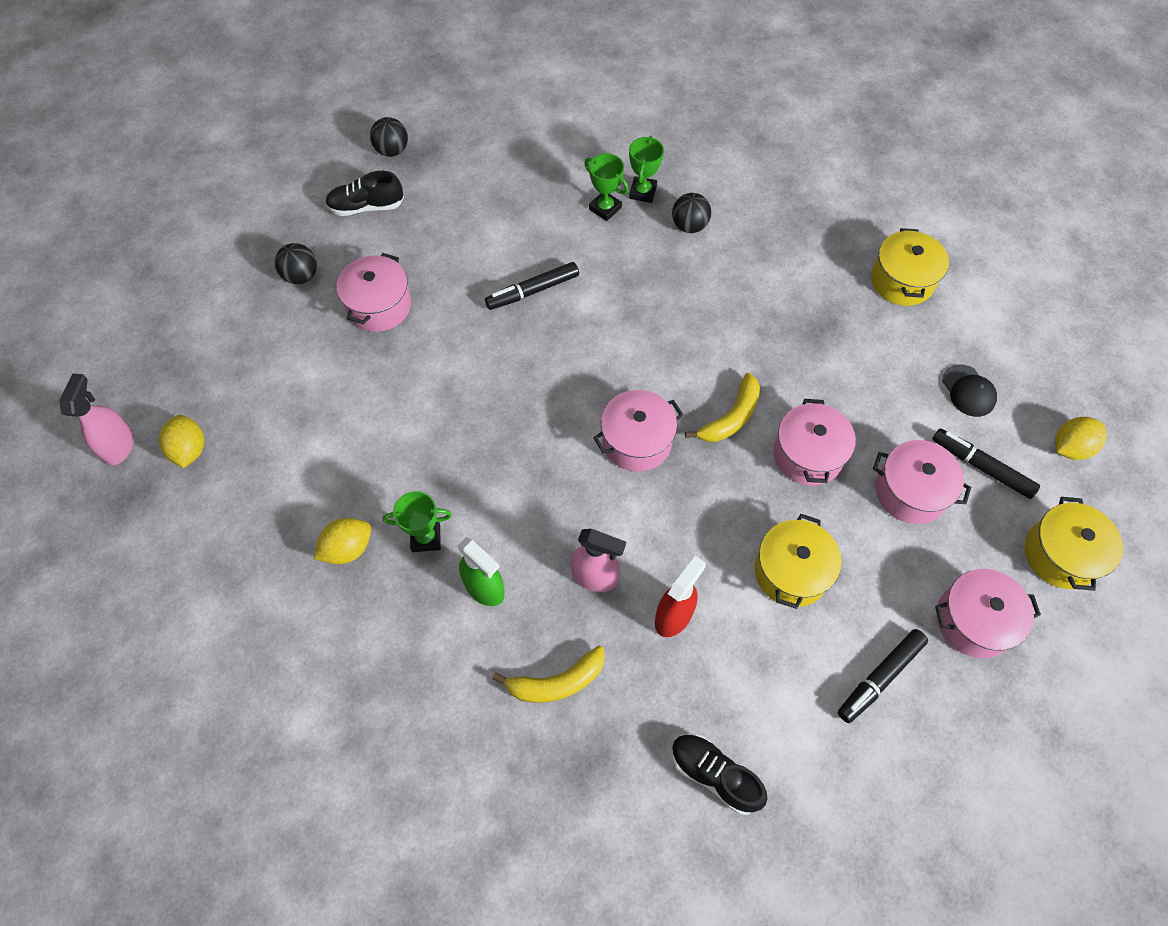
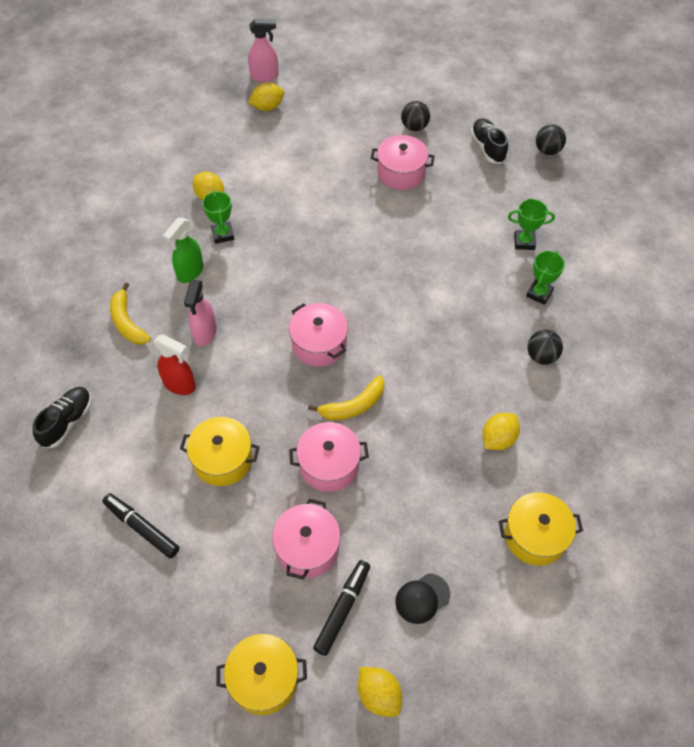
camera: 80 degrees right, 5 degrees down
(532, 291) = (440, 259): black marker -> none
(643, 192) = (567, 318): green trophy -> green trophy (524, 242)
(731, 417) = (353, 406): yellow banana -> yellow banana turned 60 degrees counterclockwise
(789, 287) = (498, 439): none -> yellow lemon
(973, 621) = (194, 600): pink pot -> none

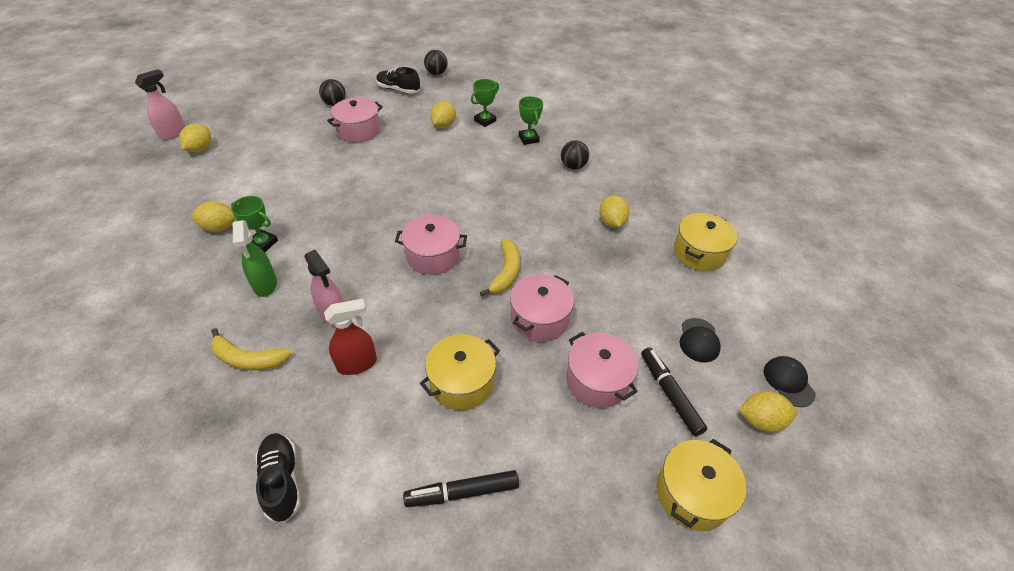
camera: 50 degrees left, 10 degrees down
(443, 698) = (788, 382): none -> black cap
(480, 219) = (443, 125): none -> yellow lemon

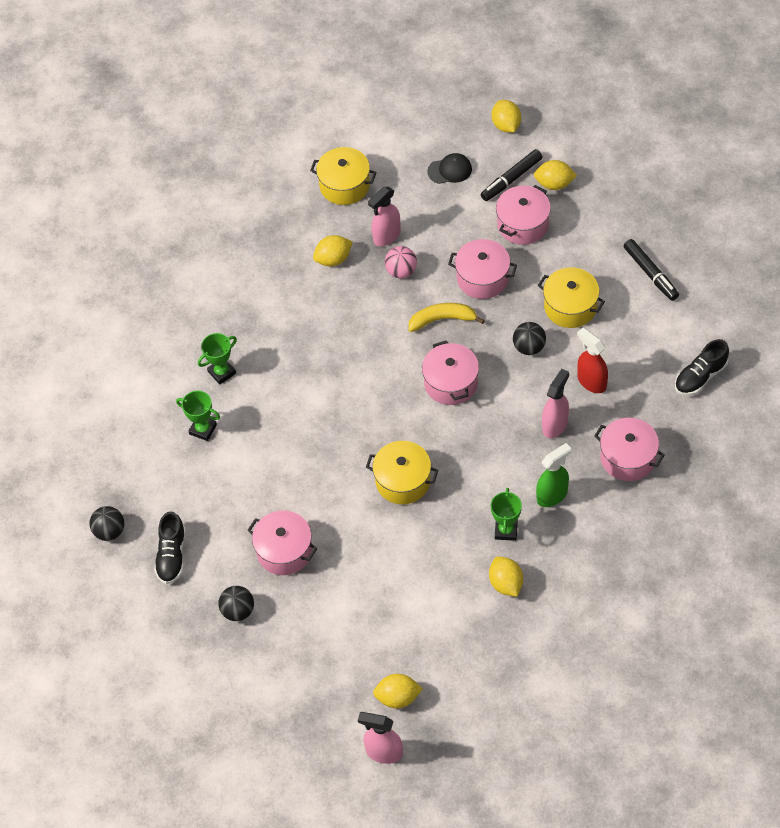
camera: 105 degrees left, 10 degrees up
(248, 359) = (628, 458): yellow banana -> pink pot
(443, 125) = (232, 468): yellow lemon -> yellow lemon (554, 184)
(573, 166) = (256, 315): black ball -> black ball (529, 347)
(577, 261) = (401, 271): none -> pink ball
(625, 264) = (386, 236): none -> pink spray bottle
(692, 494) = (583, 154): yellow pot -> yellow pot (403, 481)
(788, 382) = (462, 112): black cap -> none

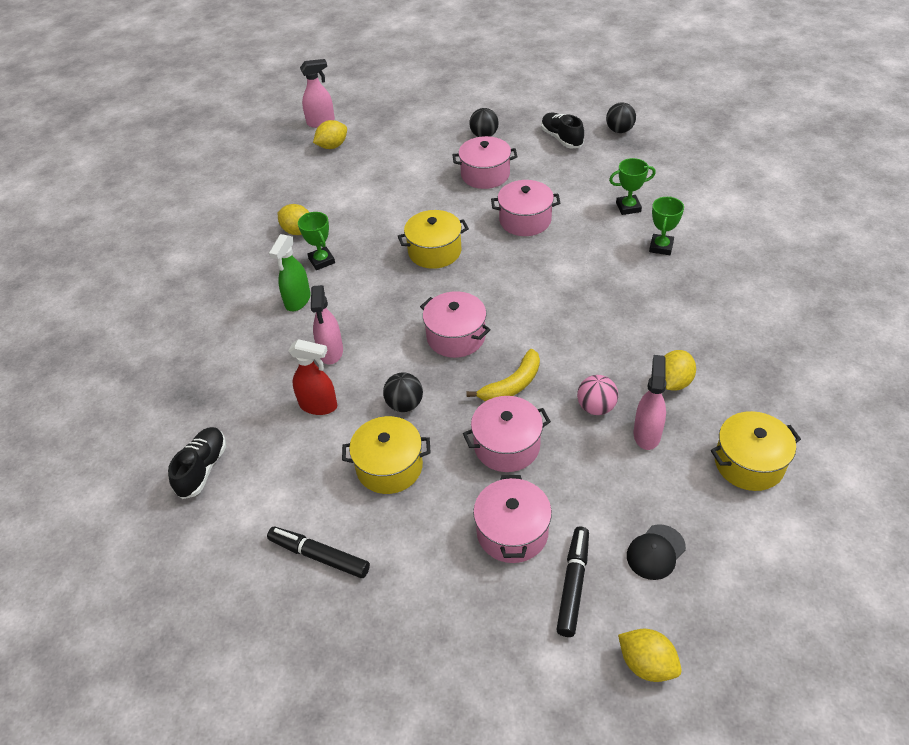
camera: 145 degrees right, 10 degrees down
(554, 184) = (515, 610): yellow lemon -> none
(628, 458) = (243, 360): pink pot -> pink pot (525, 220)

